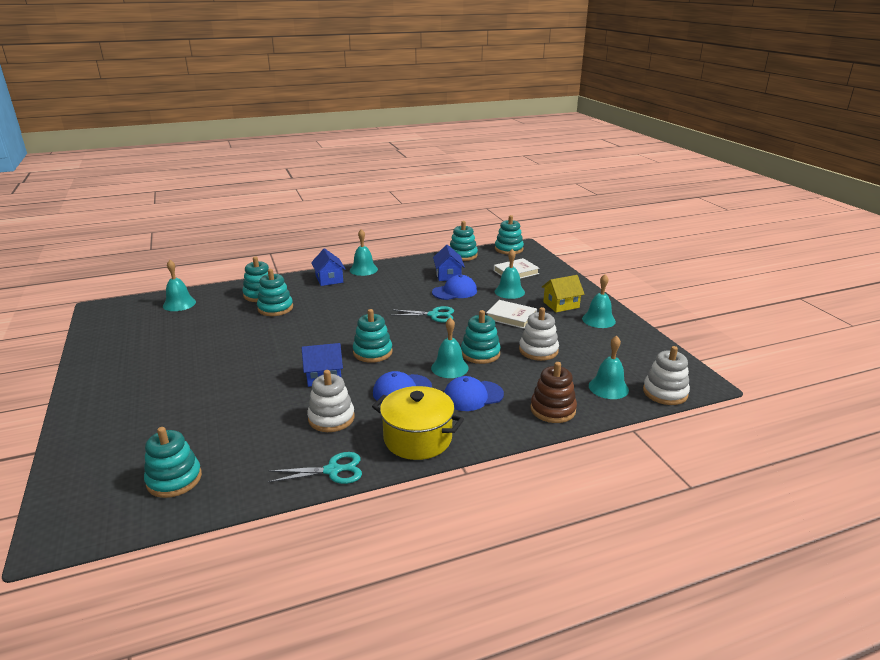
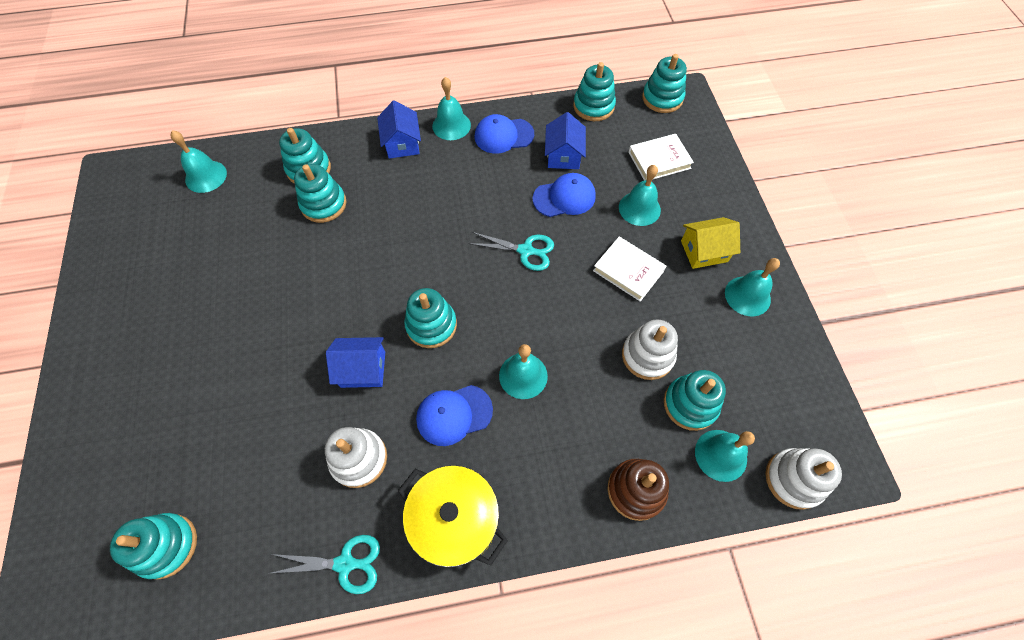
camera: 10 degrees right, 35 degrees up
(472, 396) = (540, 443): blue cap -> blue cap (503, 135)
(480, 353) = (569, 350): turquoise stacking toy -> turquoise stacking toy (690, 404)

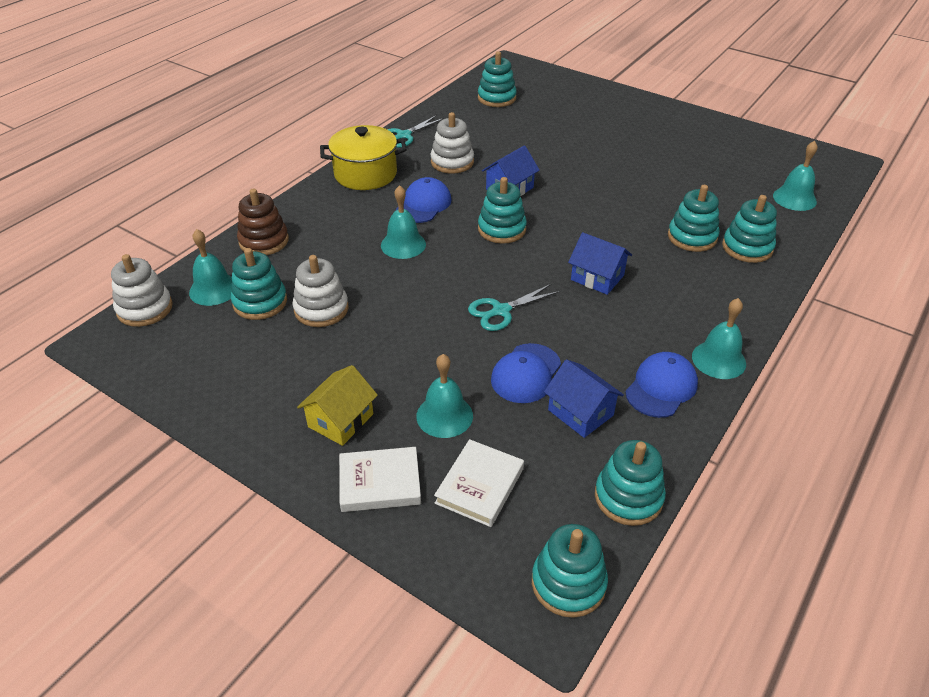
camera: 135 degrees right, 20 degrees down
(402, 143) = (725, 314): blue house -> blue house (597, 277)
(628, 271) = (397, 355): white book -> white book (380, 483)
(747, 296) = (264, 409): turquoise bell -> none

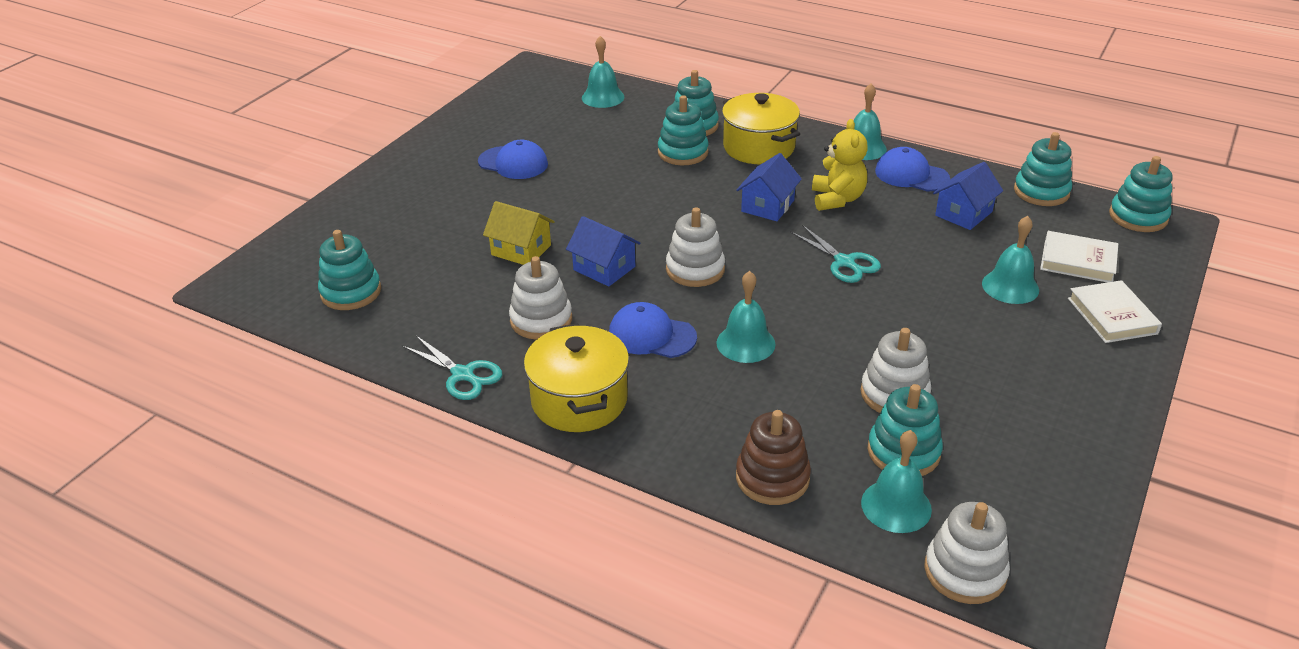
camera: 95 degrees left, 5 degrees down
(340, 420) = (1055, 351): yellow house -> yellow house (521, 250)
(502, 229) = (695, 269): turquoise stacking toy -> white stacking toy
(526, 373) = (930, 243): blue cap -> blue cap (513, 163)
(609, 323) = (837, 199): none -> yellow teddy bear
(709, 284) = (759, 147): none -> yellow pot

